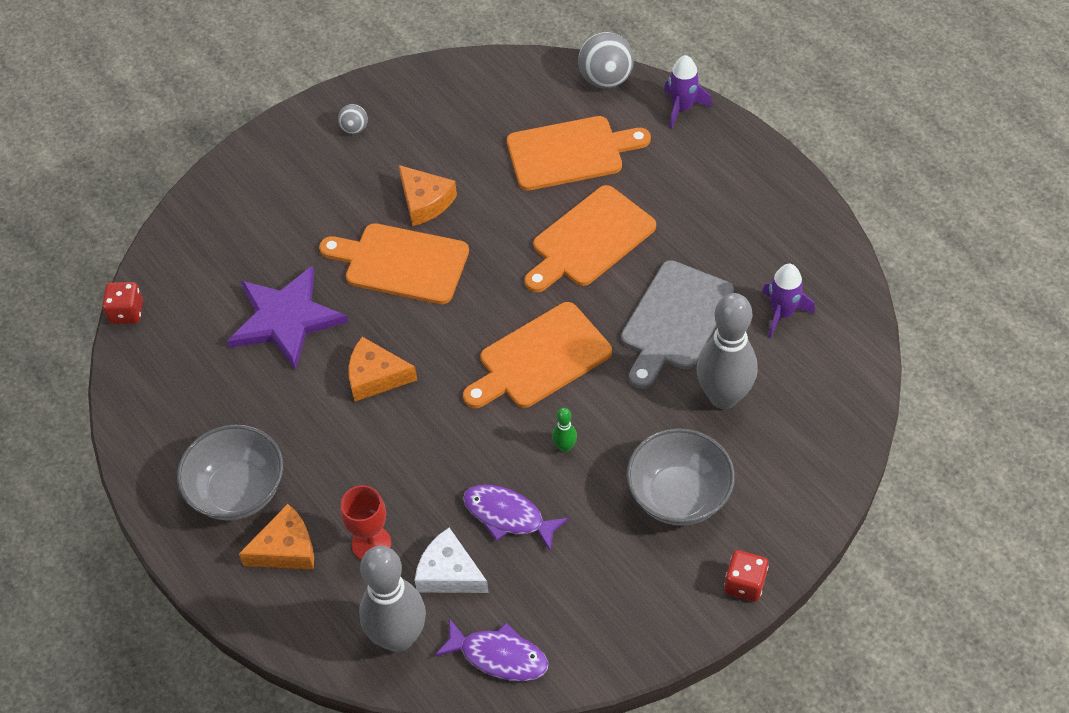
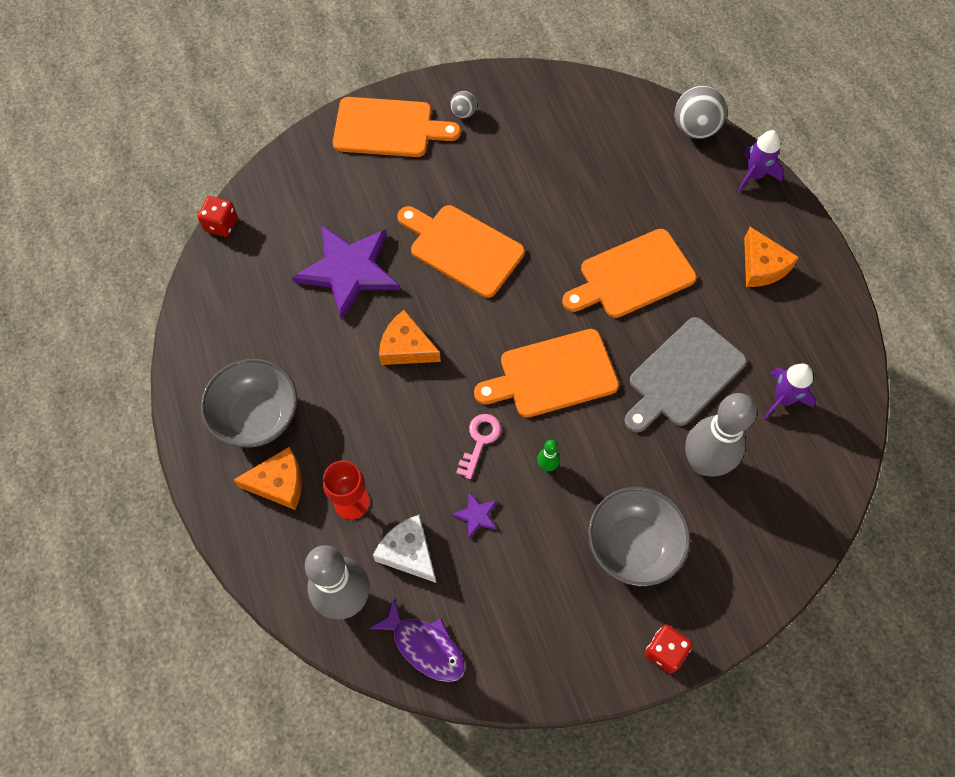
camera: 15 degrees right, 10 degrees up
(425, 202) = (501, 198): orange cheese -> orange cheese (762, 266)
(486, 444) = (480, 441): none -> pink key
(508, 516) = (476, 515): purple fish -> purple star
(570, 153) = (642, 189): orange cutting board -> orange cutting board (388, 128)

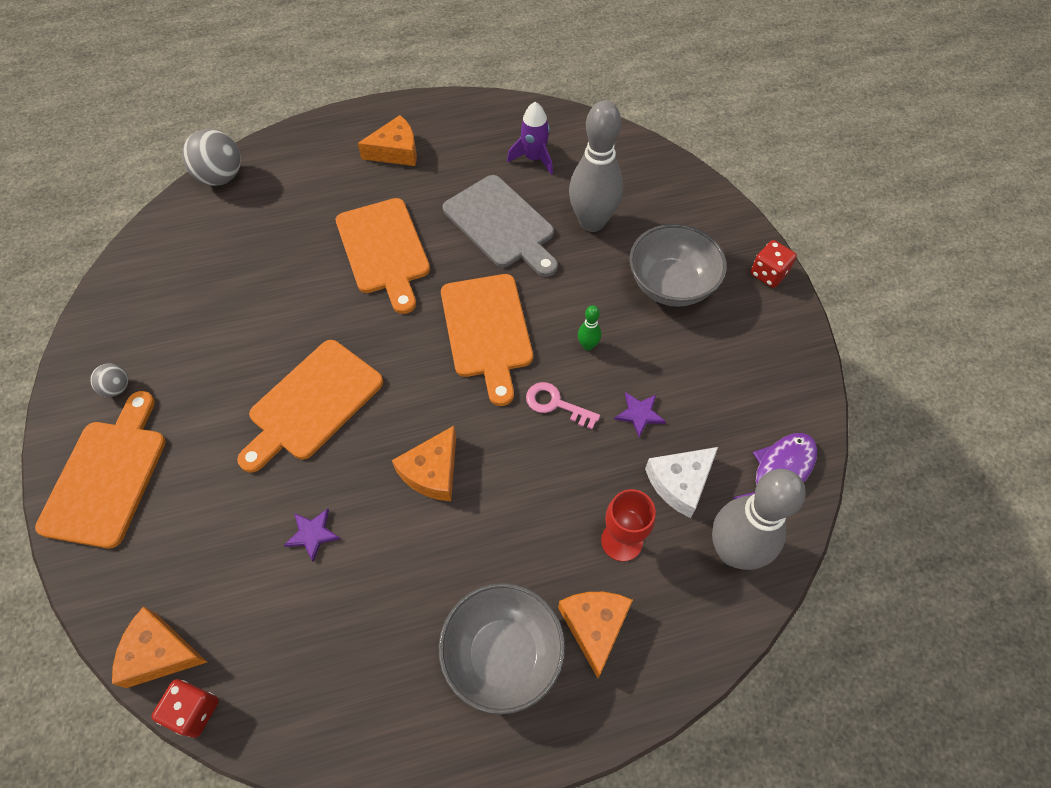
camera: 85 degrees left, 5 degrees down
(259, 195) = (160, 653): none -> orange cheese
(348, 270) = (312, 534): purple star -> purple star, size x0.40
(754, 175) = (292, 141): purple rocket -> none

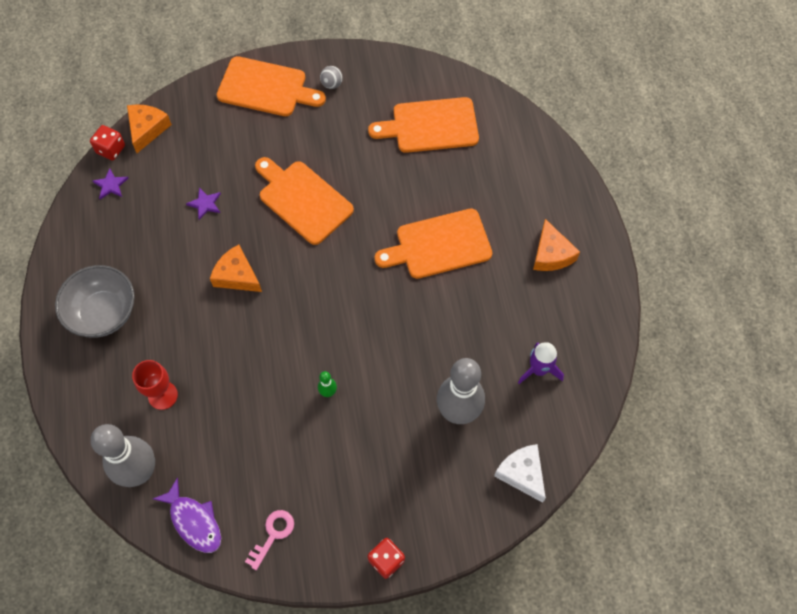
camera: 95 degrees right, 5 degrees up
(221, 177) = (525, 126): grey ball -> none
(487, 330) = (351, 318): orange cutting board -> orange cutting board (430, 126)
(501, 225) = (460, 336): grey cutting board -> none
(556, 404) = (278, 362): pink key -> pink key (273, 535)
(594, 626) = (108, 370): orange cheese -> none
(639, 414) = (260, 423): purple star -> purple star (111, 185)
(671, 285) = (382, 470): grey bowl -> none
(680, 483) = (198, 444): white cheese -> white cheese (522, 473)

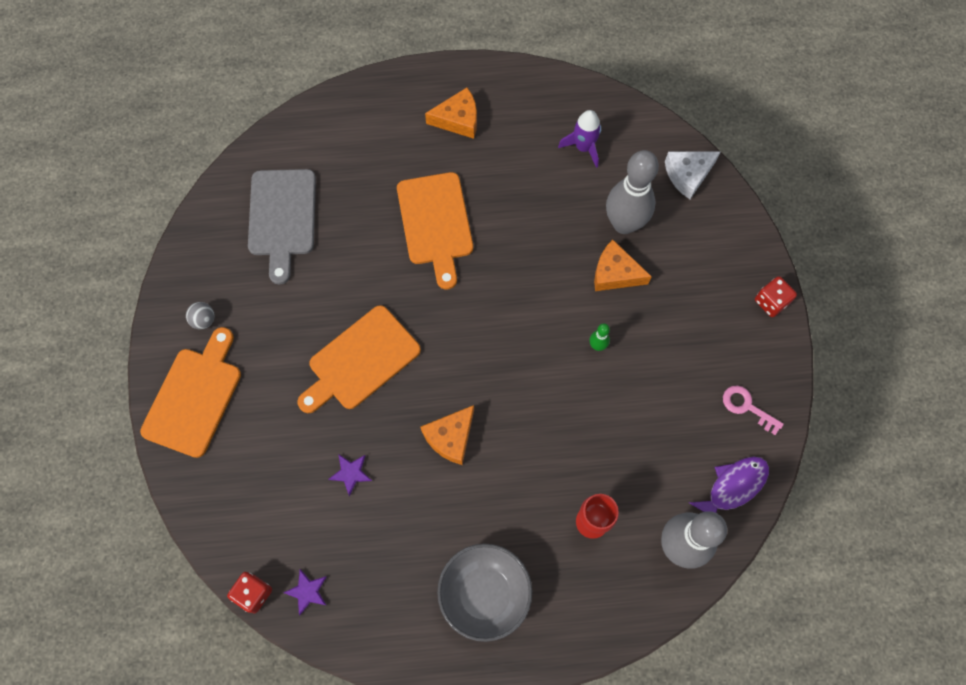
camera: 85 degrees left, 5 degrees up
(147, 129) = (230, 546): orange cheese -> orange cheese (615, 273)
(430, 126) = (282, 217): orange cutting board -> grey cutting board

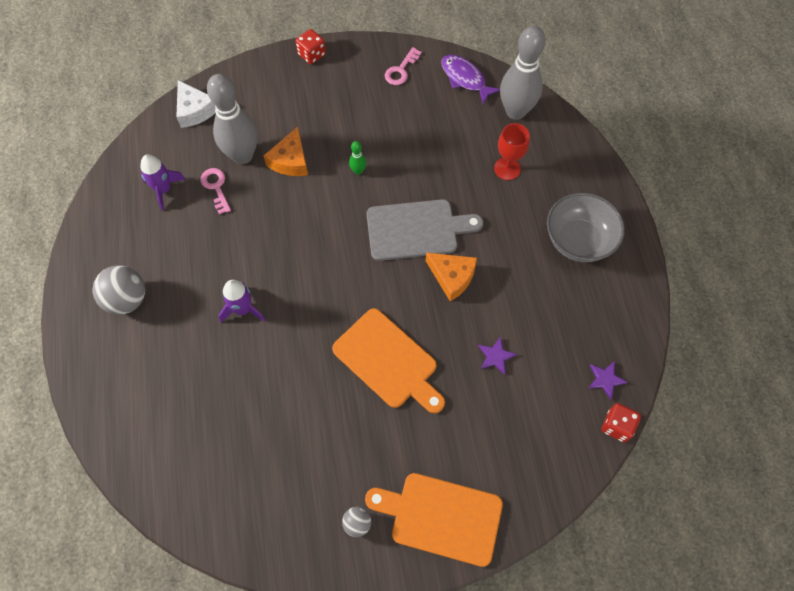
camera: 95 degrees left, 5 degrees down
(282, 217) = (237, 459): grey cutting board -> grey cutting board (416, 230)
(435, 223) = (243, 309): orange cutting board -> purple rocket
(458, 119) = (127, 299): orange cheese -> grey ball
(583, 197) = (216, 187): none -> pink key

